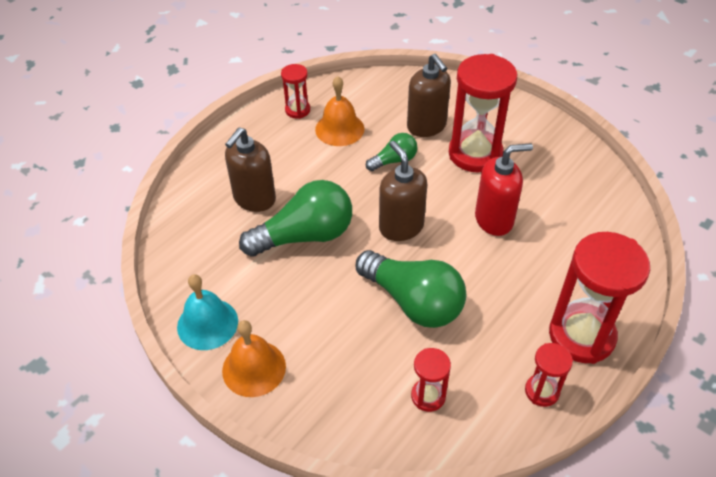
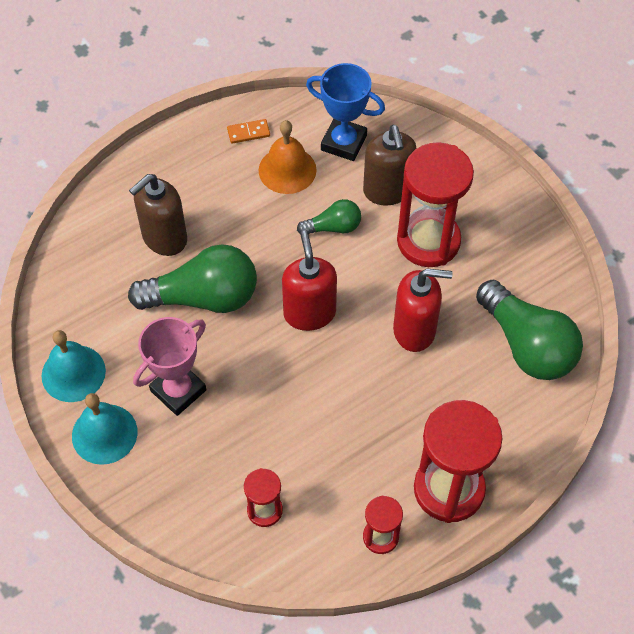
camera: 15 degrees right, 10 degrees up
(254, 368) = (104, 434): orange bell -> turquoise bell
(297, 110) = (248, 133): red hourglass -> orange domino
(310, 314) = (178, 390): none -> pink trophy
(377, 101) = (343, 143): none -> blue trophy
(401, 227) = (309, 313): brown soap dispenser -> red soap dispenser
(413, 301) = (289, 404): green light bulb -> green light bulb (527, 345)

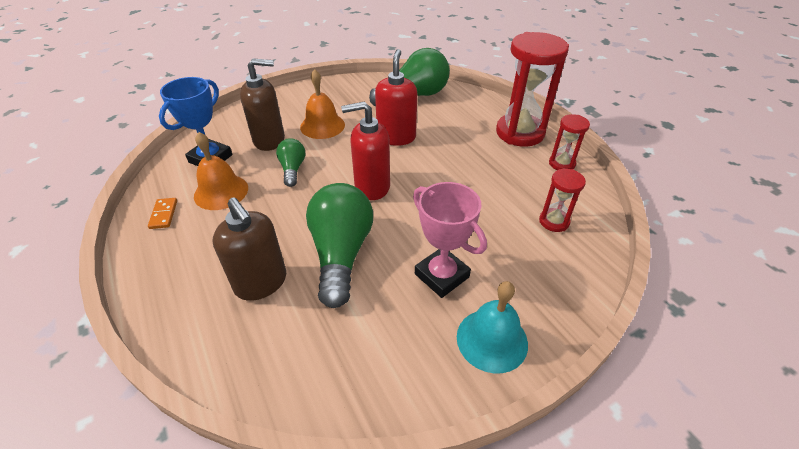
camera: 85 degrees left, 15 degrees down
(73, 373) = (416, 372): turquoise bell -> none
(428, 241) = (322, 126): red hourglass -> orange bell

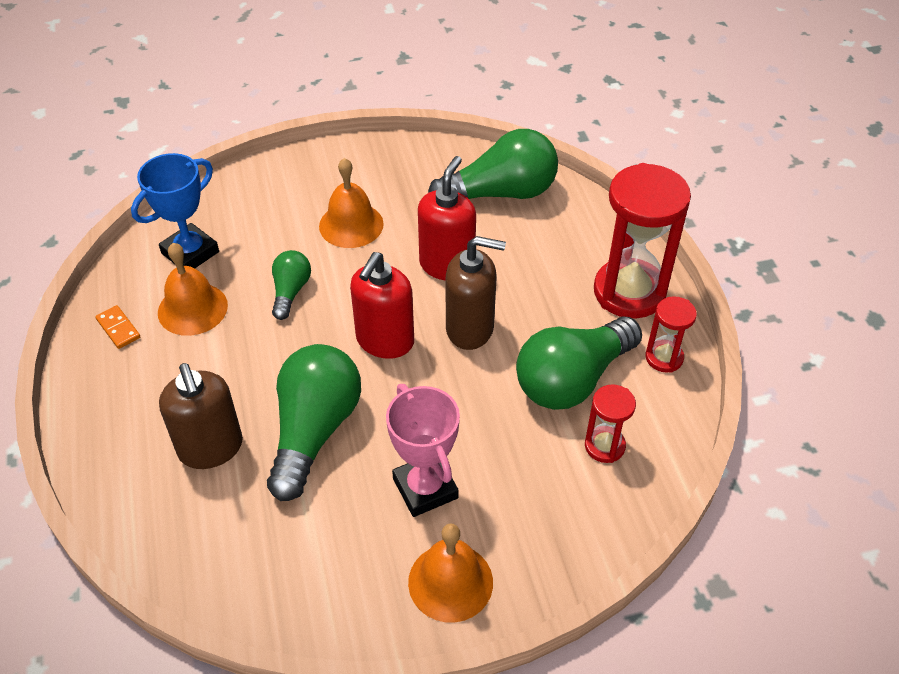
camera: 15 degrees right, 5 degrees up
(164, 214) = (118, 328): orange domino -> orange domino turned 45 degrees counterclockwise
(269, 140) = (273, 236): brown soap dispenser -> brown soap dispenser (470, 329)
(372, 187) = (385, 341): red soap dispenser -> red soap dispenser turned 75 degrees counterclockwise
(492, 340) = (450, 582): turquoise bell -> orange bell
(511, 186) = (572, 379): none -> green light bulb

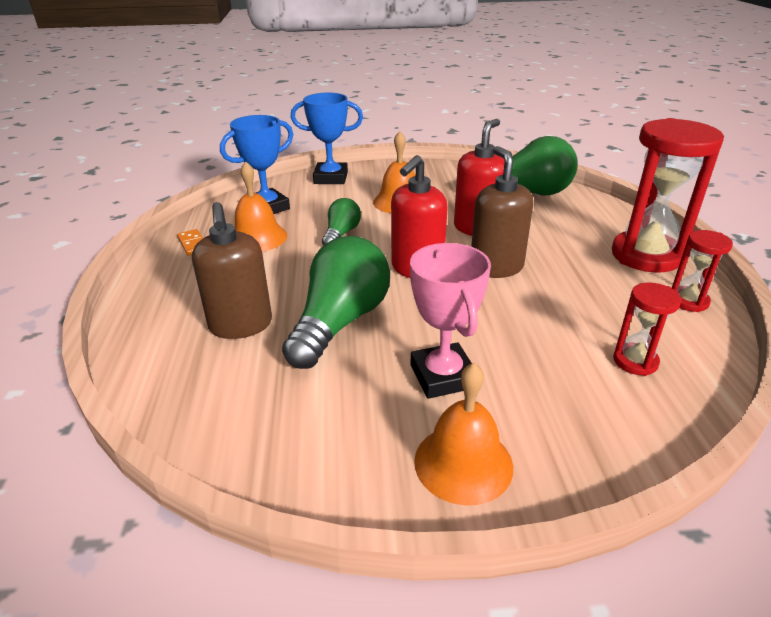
camera: 10 degrees right, 15 degrees down
(258, 184) = (331, 178): none -> blue trophy
(470, 329) = (496, 267): brown soap dispenser -> brown soap dispenser turned 120 degrees counterclockwise
(572, 379) = (596, 308): green light bulb -> none

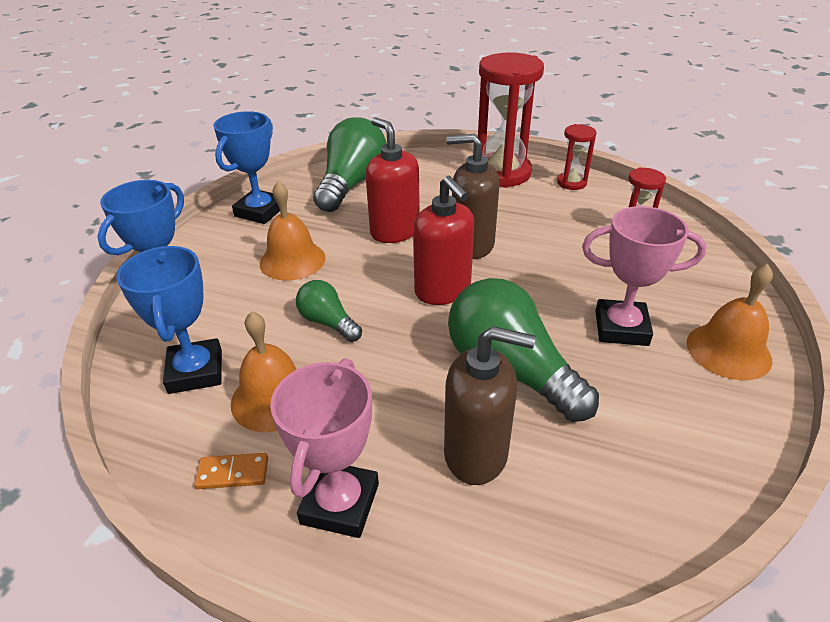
camera: 65 degrees left, 5 degrees up
(181, 284) = (340, 503): none -> pink trophy
(446, 174) = (260, 211): none -> blue trophy

